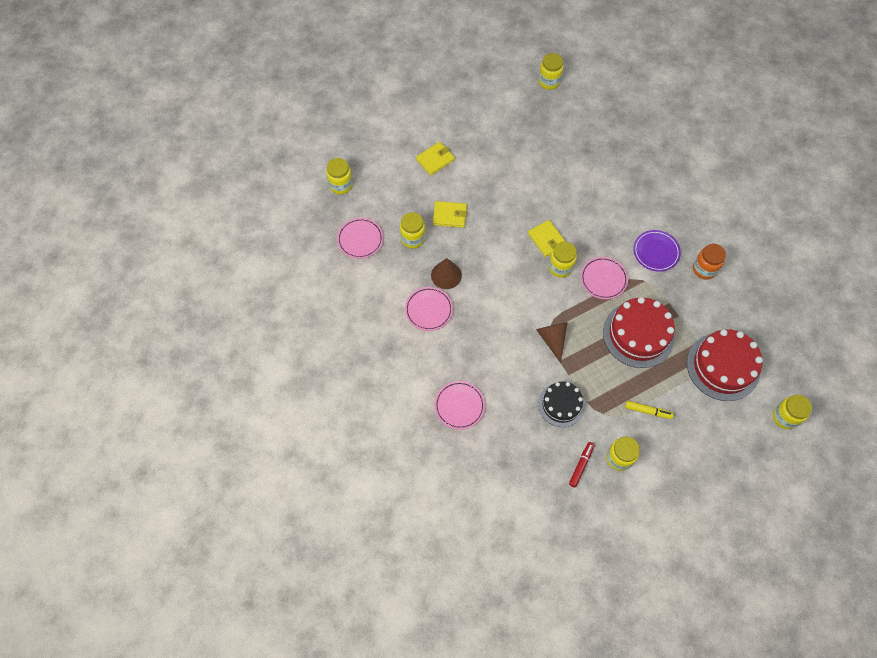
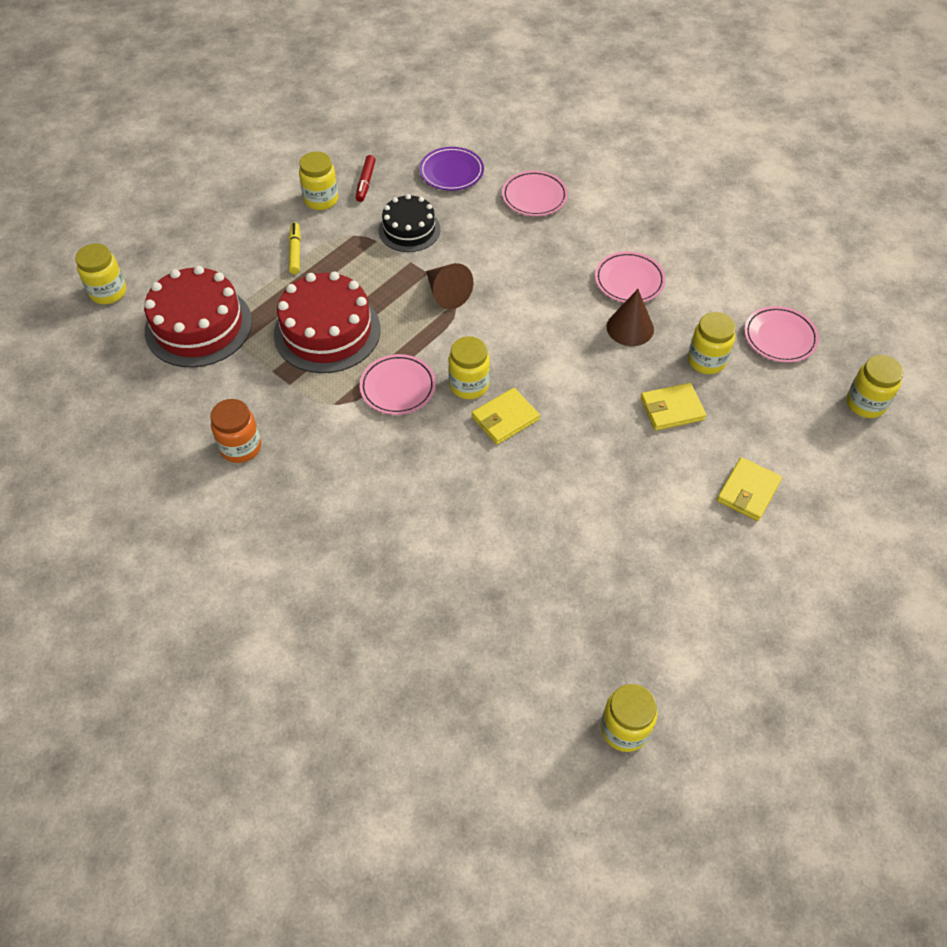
camera: 160 degrees right, 10 degrees down
(546, 239) = (505, 418): yellow wallet -> yellow wallet turned 75 degrees counterclockwise
(648, 411) = (295, 252): yellow marker -> yellow marker turned 90 degrees clockwise
(656, 252) = (324, 451): purple plate -> purple plate (451, 172)

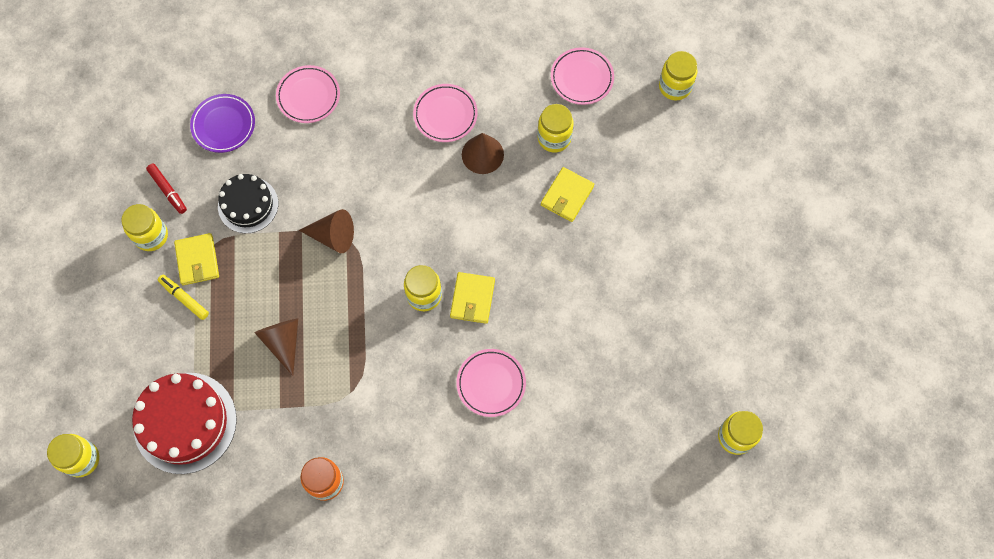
camera: 45 degrees left, 15 degrees up
(327, 331) = (283, 342): red cake -> brown cone
(398, 387) = (379, 340): pink plate -> pink plate (491, 383)
(748, 491) = (663, 216): yellow wallet -> yellow wallet (197, 260)

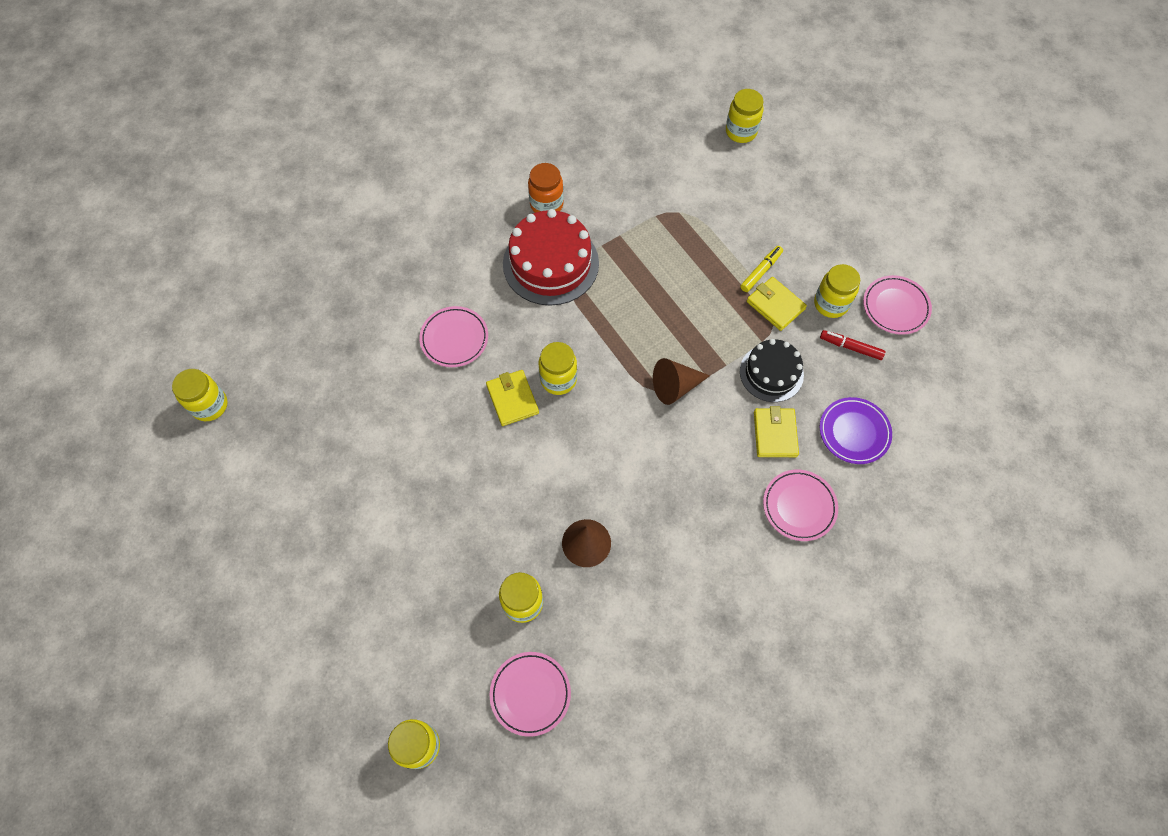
camera: 150 degrees right, 5 degrees down
(184, 298) = (761, 271): yellow marker -> yellow marker turned 60 degrees counterclockwise
(185, 422) = (685, 189): red cake -> red cake (551, 263)
(283, 342) = (653, 281): brown cone -> none
(445, 115) = (650, 564): pink plate -> pink plate (895, 307)
(567, 196) = (476, 546): yellow wallet -> yellow wallet (775, 434)

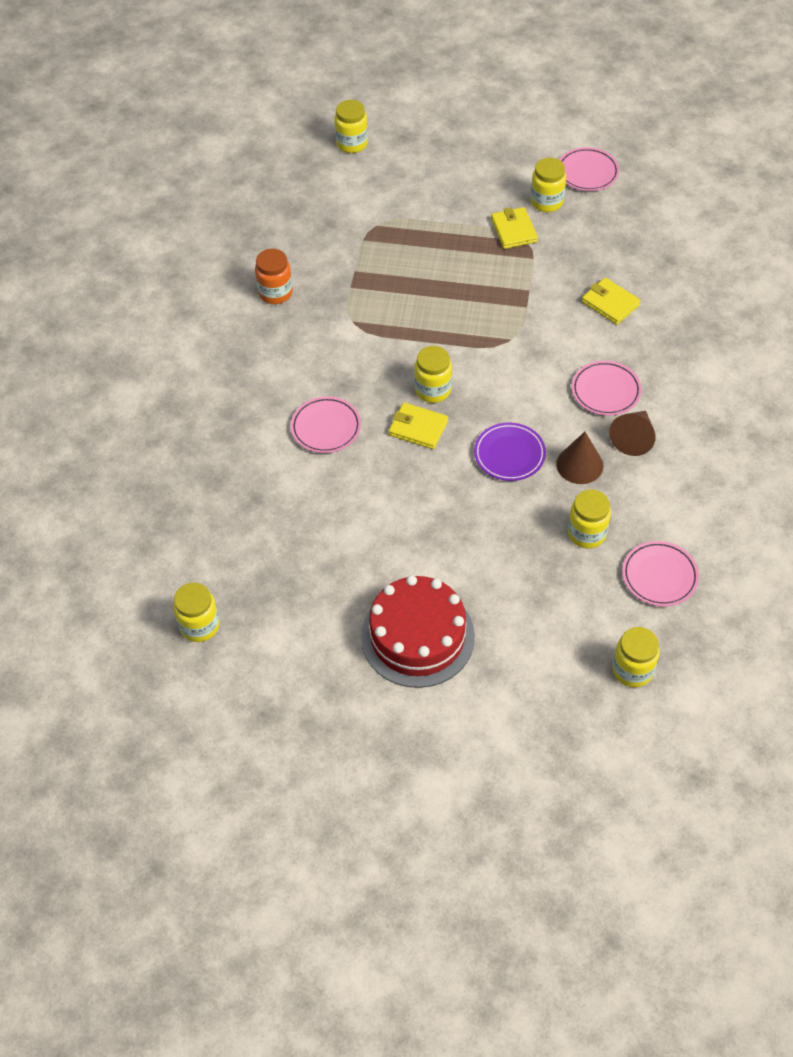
camera: 45 degrees left, 10 degrees down
(551, 263) = (330, 326): red cake -> red cake (417, 636)
(675, 386) = (514, 329): brown cone -> brown cone (633, 438)
(761, 271) = (478, 218): yellow marker -> none
(771, 373) = (563, 271): black cake -> none
(775, 305) = (514, 230): yellow wallet -> yellow wallet turned 75 degrees clockwise
(799, 506) = (676, 330): pink plate -> pink plate (605, 391)
(850, 347) = (591, 217): red marker -> none
(854, 432) = (654, 263): purple plate -> purple plate (509, 454)

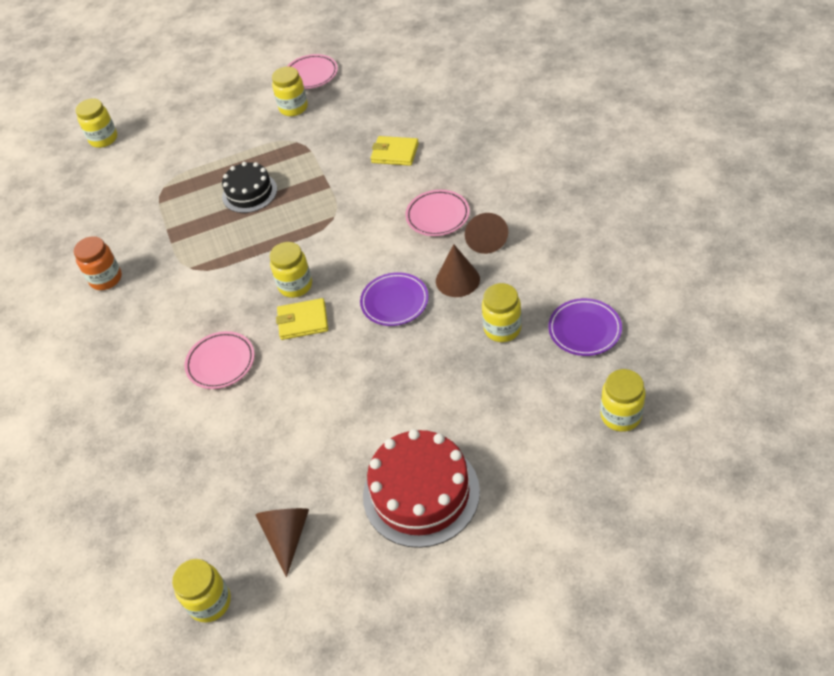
camera: 25 degrees left, 5 degrees down
(289, 609) = (287, 536): none -> brown cone
(450, 273) = (249, 193): none -> black cake
(514, 230) = (281, 139): yellow wallet -> none
(659, 576) = (584, 330): pink plate -> purple plate

